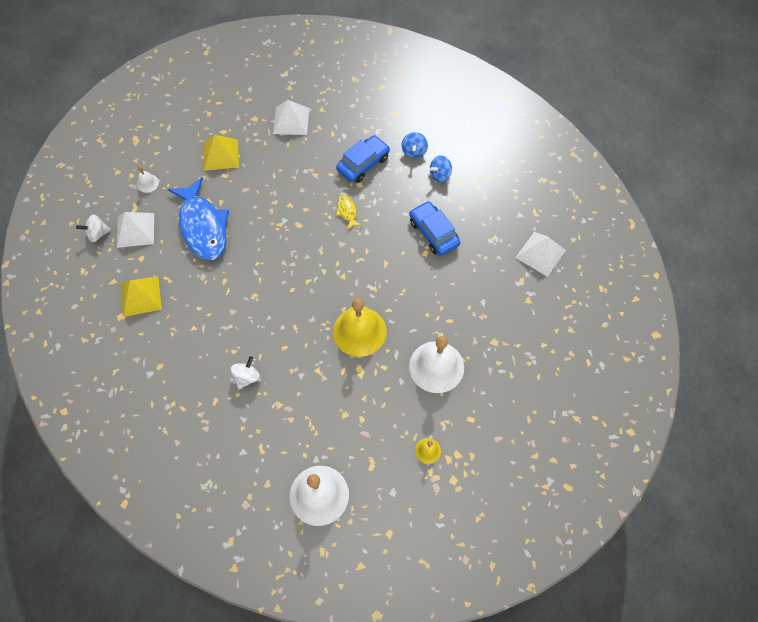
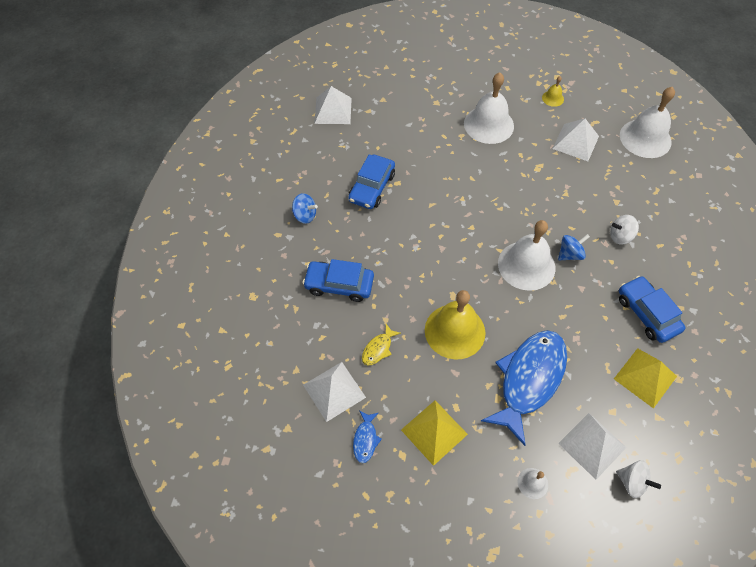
camera: 125 degrees left, 5 degrees down
(176, 338) = (647, 313): none -> blue car
(248, 119) = (365, 439): none -> blue fish
(281, 289) = (526, 265): none -> white bell
(347, 211) = (405, 264): yellow fish -> yellow fish (378, 349)
(359, 331) = (508, 186): yellow bell -> yellow bell (455, 331)
(362, 426) = (575, 142): none -> white pyramid
(414, 151) = (292, 251): blue spinning top -> blue spinning top (570, 254)

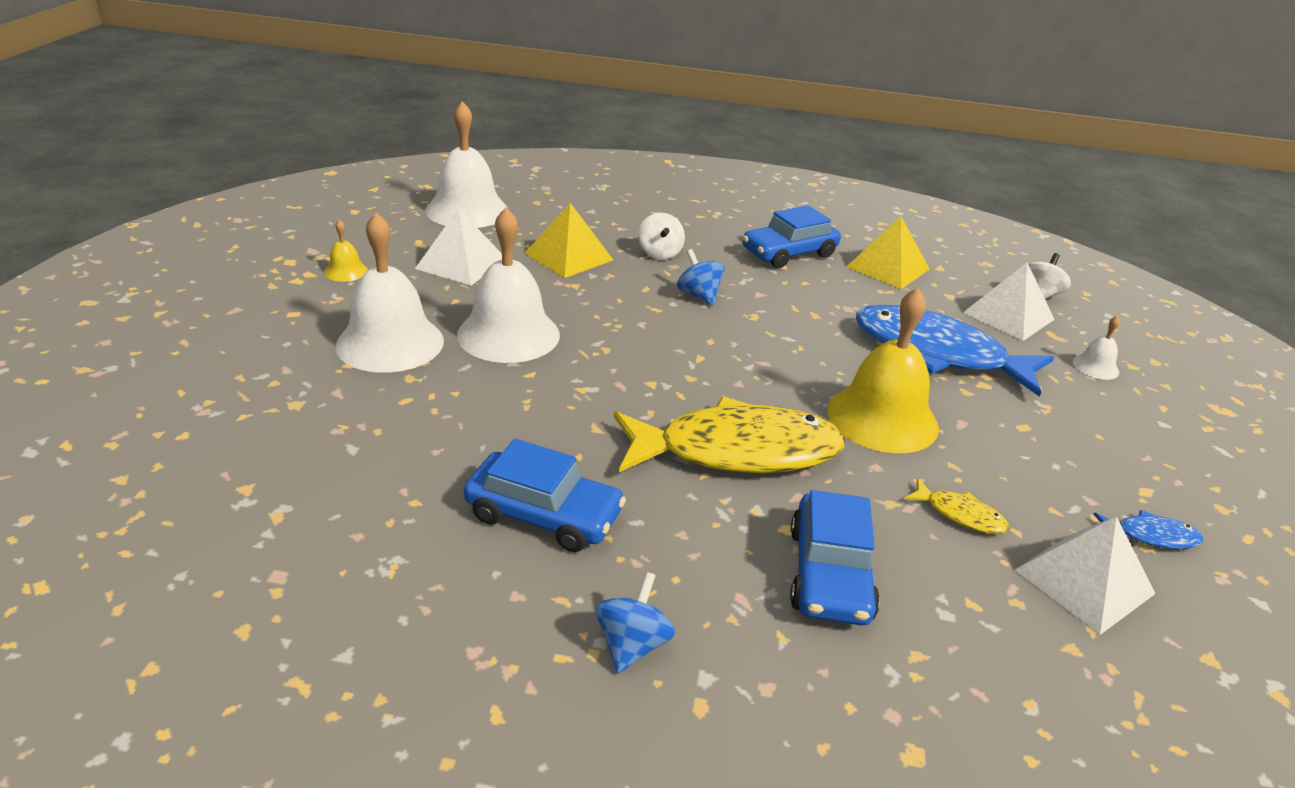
camera: 95 degrees left, 25 degrees down
(333, 110) = (245, 589): white pyramid -> none
(419, 259) = (737, 451): none -> yellow fish
(434, 432) = (1081, 453): yellow pyramid -> yellow pyramid (569, 256)
(526, 265) = (727, 335): white bell -> white bell (508, 334)

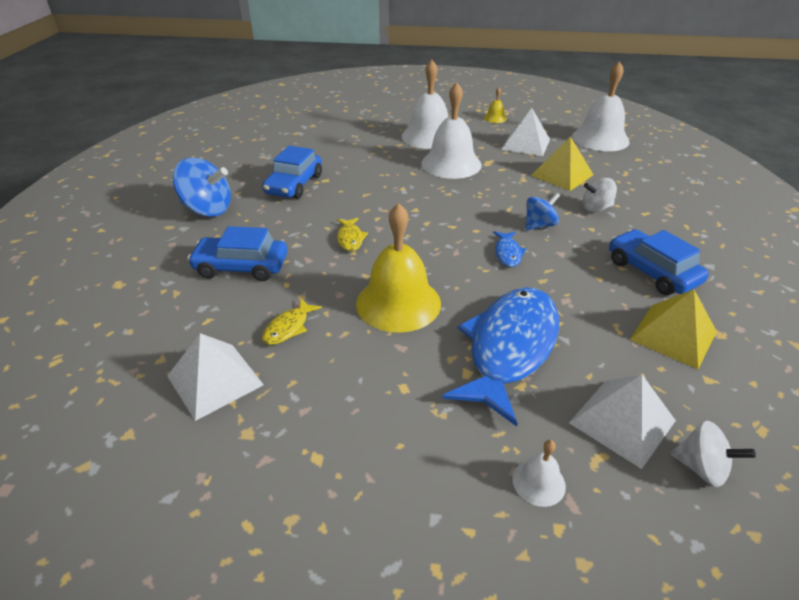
camera: 90 degrees right, 5 degrees up
(632, 644) = (207, 209): blue spinning top -> blue spinning top, size x1.65
(737, 451) = (350, 239): yellow fish -> yellow fish, size x0.41
(1151, 536) = (257, 440): blue fish -> blue fish (507, 253)

